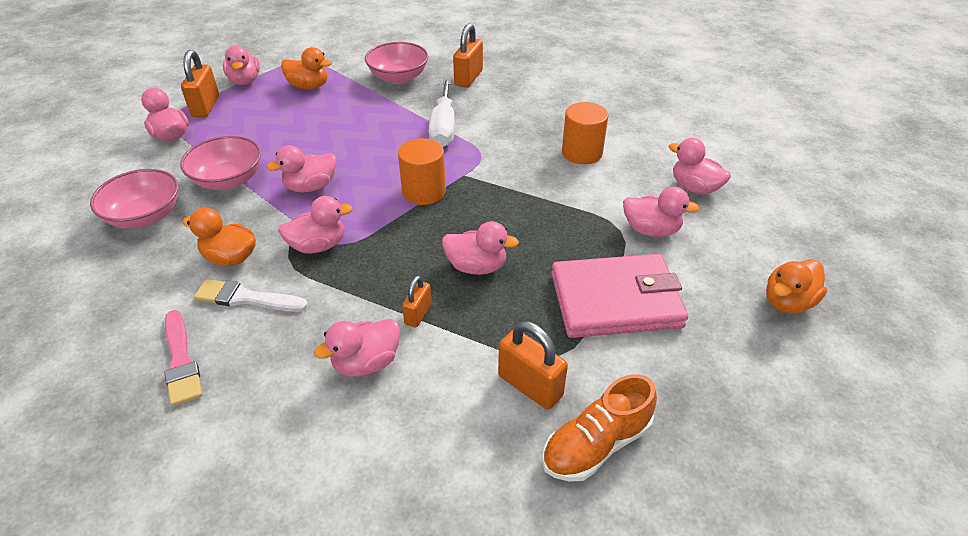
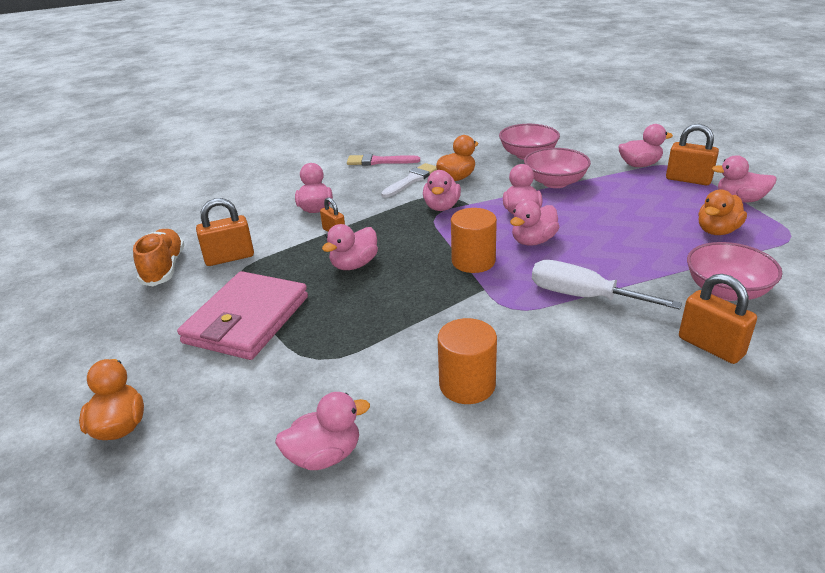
camera: 120 degrees right, 10 degrees down
(651, 230) = (297, 380): pink duck -> pink duck (533, 241)

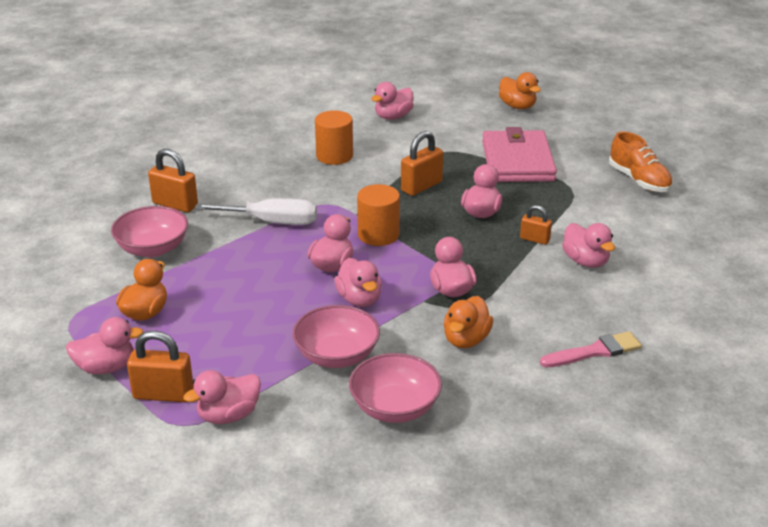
camera: 155 degrees right, 0 degrees up
(229, 258) = (597, 198): orange padlock -> orange padlock (421, 186)
(411, 180) = (520, 324): white brush -> none

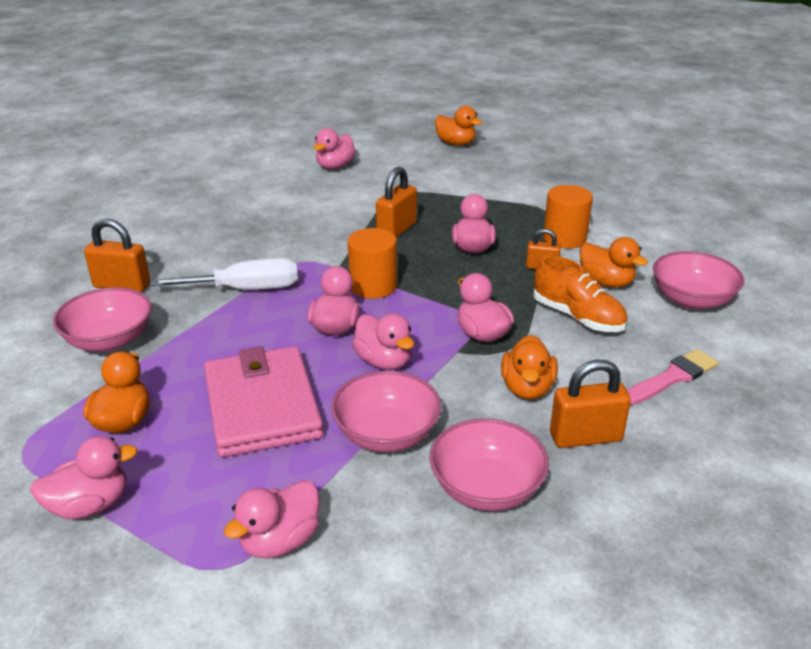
camera: 15 degrees left, 0 degrees up
(163, 394) = (181, 529): orange padlock -> orange padlock (585, 437)
(334, 156) = (289, 211): orange cylinder -> orange cylinder (564, 238)
(517, 161) = (483, 193): pink wallet -> pink wallet (262, 406)
(585, 261) = (606, 282): pink duck -> orange duck
(639, 180) = (611, 197): orange shoe -> orange shoe (577, 317)
(655, 289) = (691, 300): none -> pink bowl

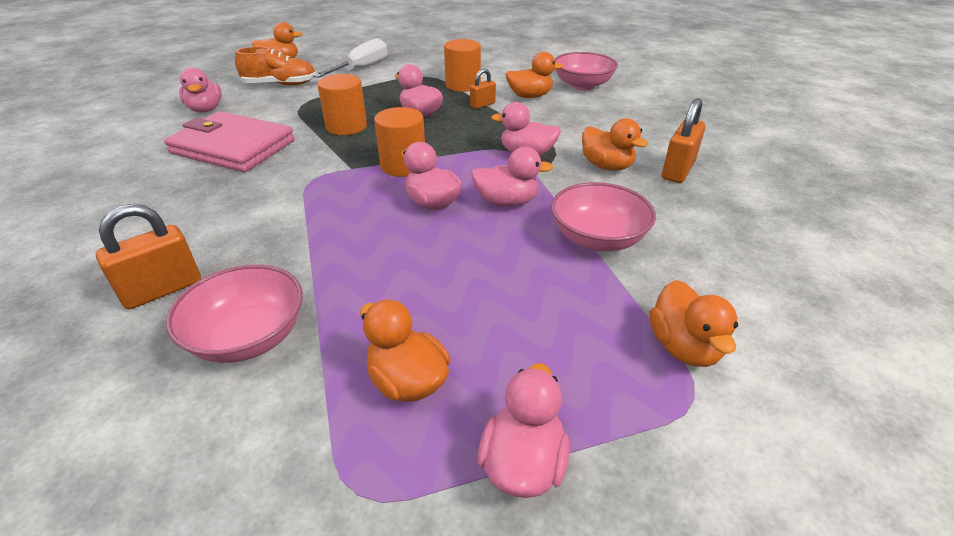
camera: 50 degrees left, 5 degrees up
(246, 289) = (305, 221): white screwdriver -> white screwdriver (361, 68)
(262, 406) = (490, 282): pink wallet -> pink wallet (233, 147)
(280, 541) = (683, 347): pink duck -> orange duck
(396, 230) = (346, 126): orange padlock -> orange cylinder
(486, 488) = (698, 226): pink bowl -> none
(577, 317) = (553, 119): orange shoe -> orange shoe (280, 84)
(672, 377) = (648, 122): pink brush -> none

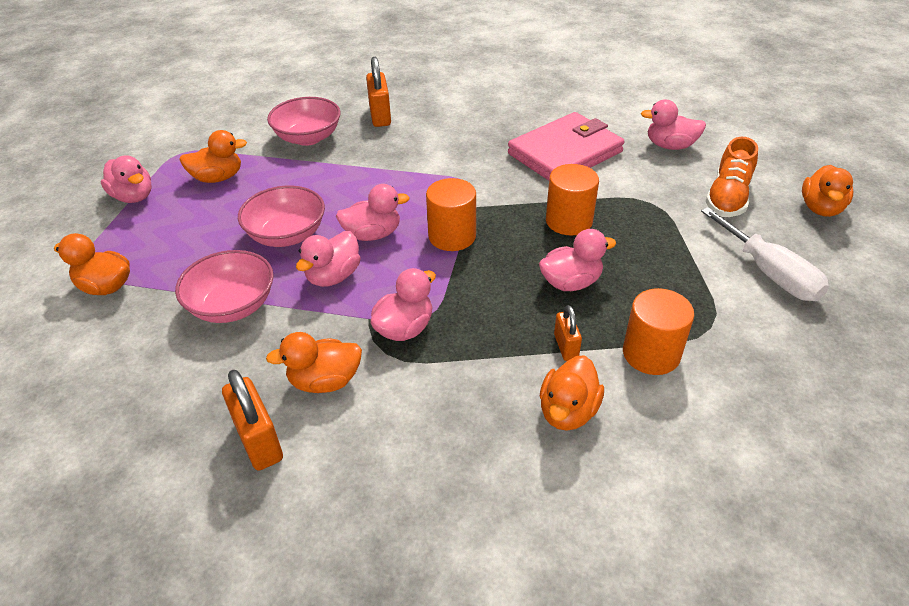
camera: 120 degrees right, 5 degrees up
(582, 85) = (578, 509): pink bowl -> pink bowl (287, 235)

